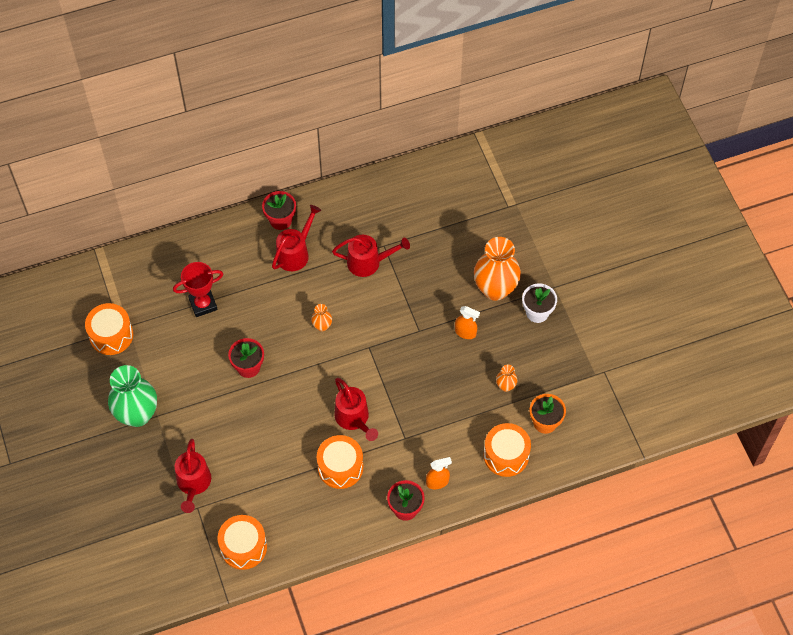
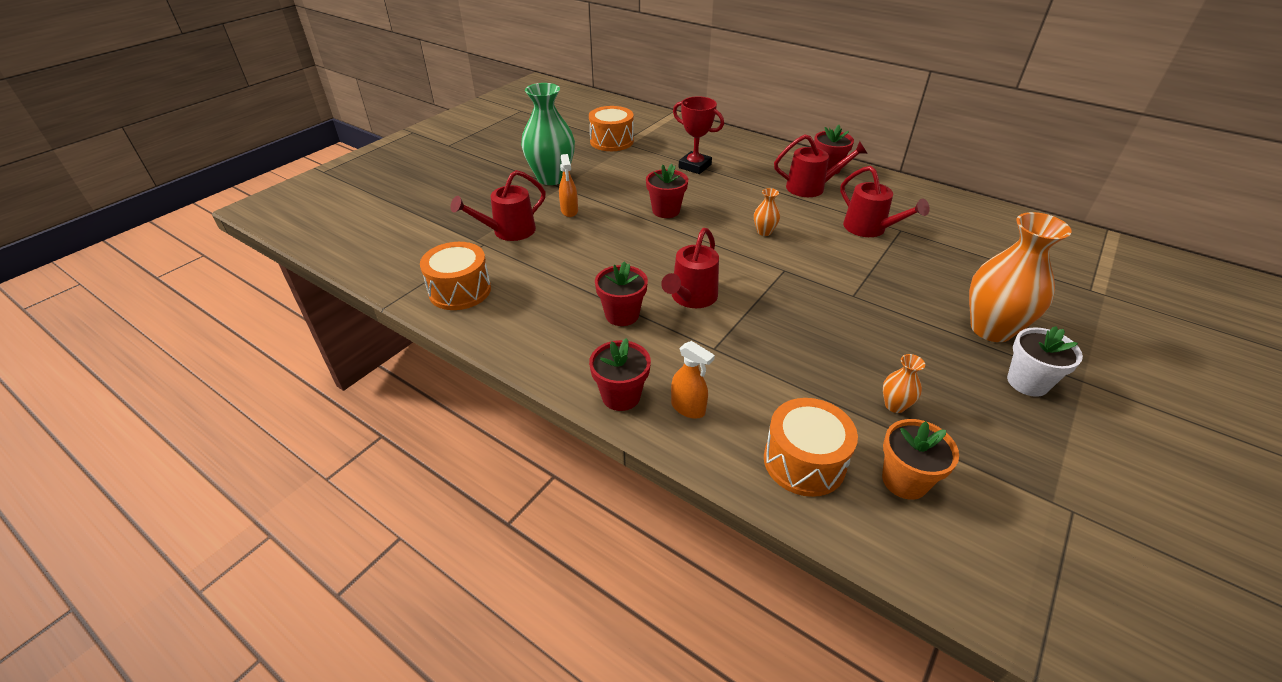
camera: 55 degrees right, 20 degrees down
(340, 467) = (622, 315): orange drum -> red flower pot
(465, 332) = (905, 332): orange spray bottle -> orange spray bottle (569, 211)

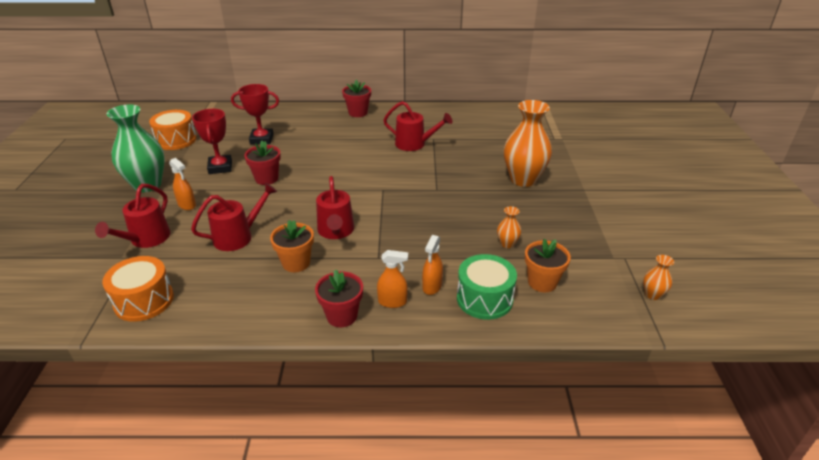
camera: 35 degrees left, 5 degrees down
(622, 315) = (296, 263): red flower pot -> orange flower pot
(630, 183) = (220, 167): none -> red trophy
(749, 413) = (432, 286): none -> orange spray bottle
(764, 232) = (349, 169): orange vase -> orange vase (652, 294)
(804, 461) = (484, 299): orange drum -> green drum
(811, 187) = (357, 129): red watering can -> red watering can (238, 236)
(1027, 382) = (560, 201): white flower pot -> none

